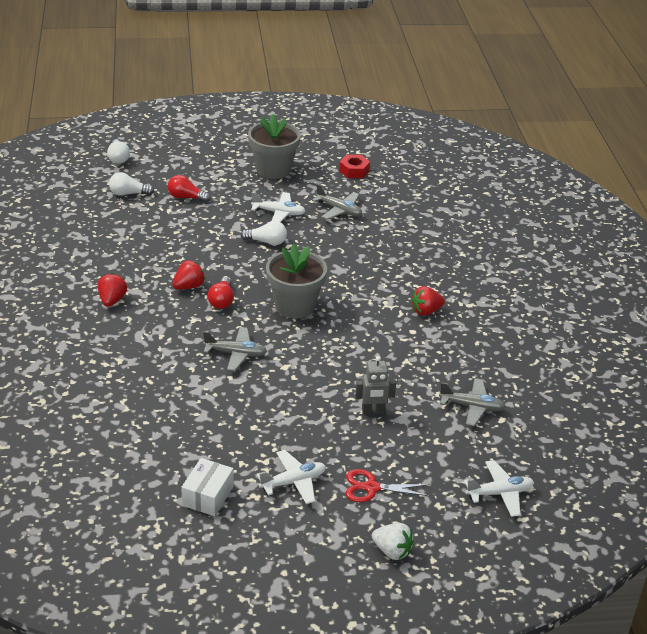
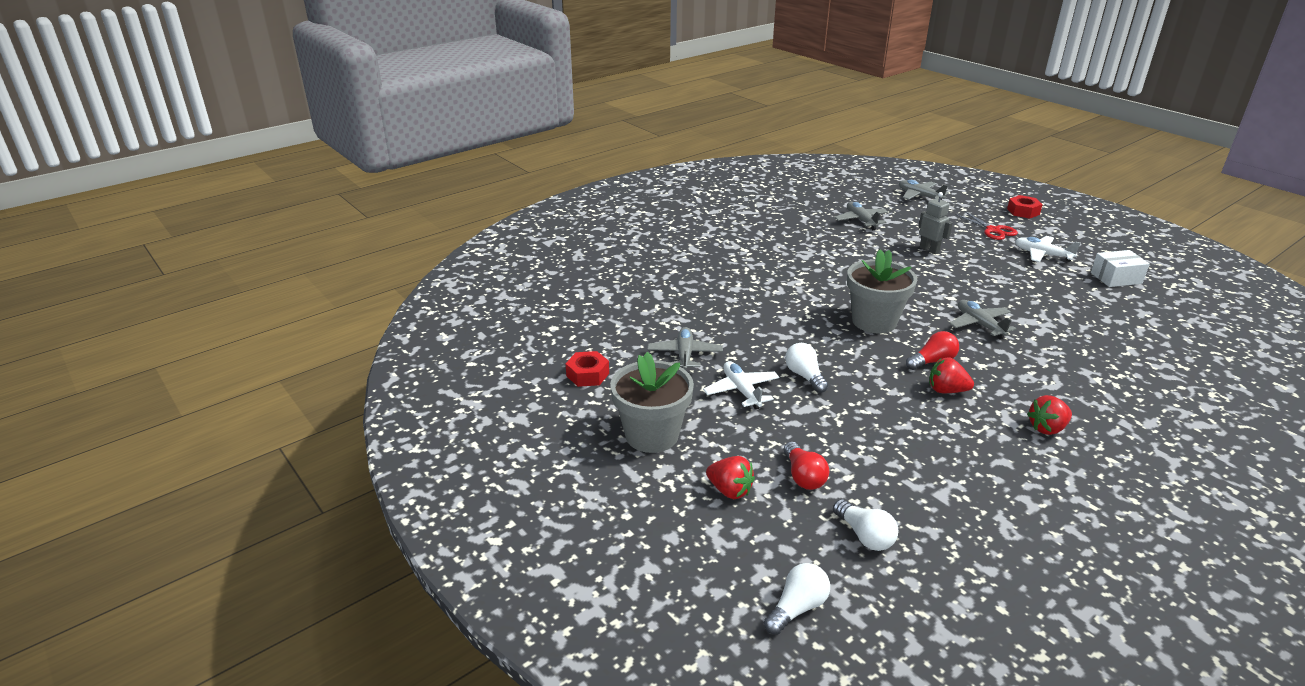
camera: 120 degrees left, 5 degrees down
(392, 551) = (1023, 211): white strawberry -> red nut
(426, 311) = (782, 263): red strawberry -> red strawberry (729, 490)
(499, 493) = (919, 196): white plane -> grey plane

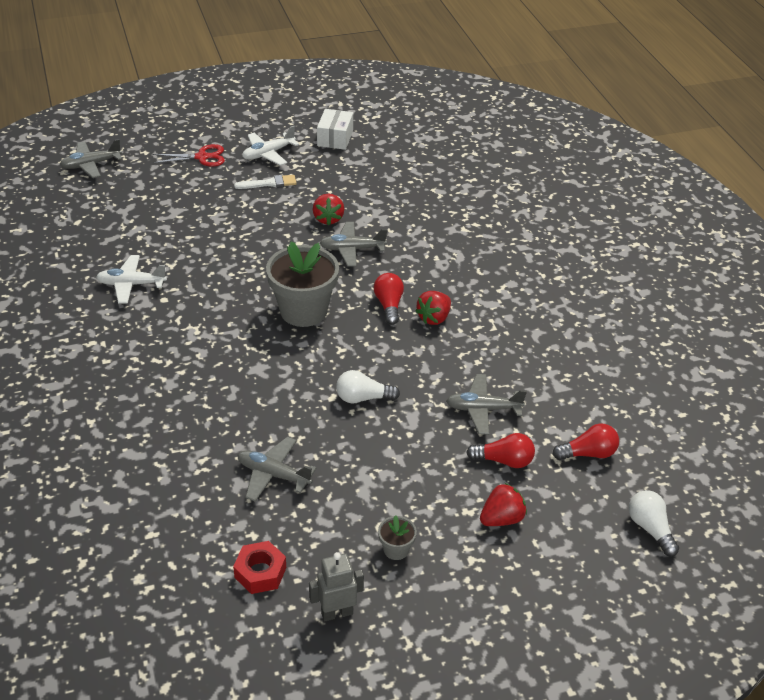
camera: 70 degrees left, 10 degrees up
(652, 435) = (396, 549): grey flower pot -> grey flower pot, size x0.44
(741, 391) = (361, 453): white plane -> white plane (131, 284)
(861, 220) = (105, 229): grey plane -> grey plane (483, 409)
(865, 536) = (588, 453): white light bulb -> red light bulb
(929, 250) = (204, 213): grey robot -> grey robot (337, 613)
(1006, 265) = (269, 183): none -> white brush
(1023, 211) = (183, 121): red nut -> none
(1047, 428) = (509, 289): red strawberry -> red strawberry (328, 219)

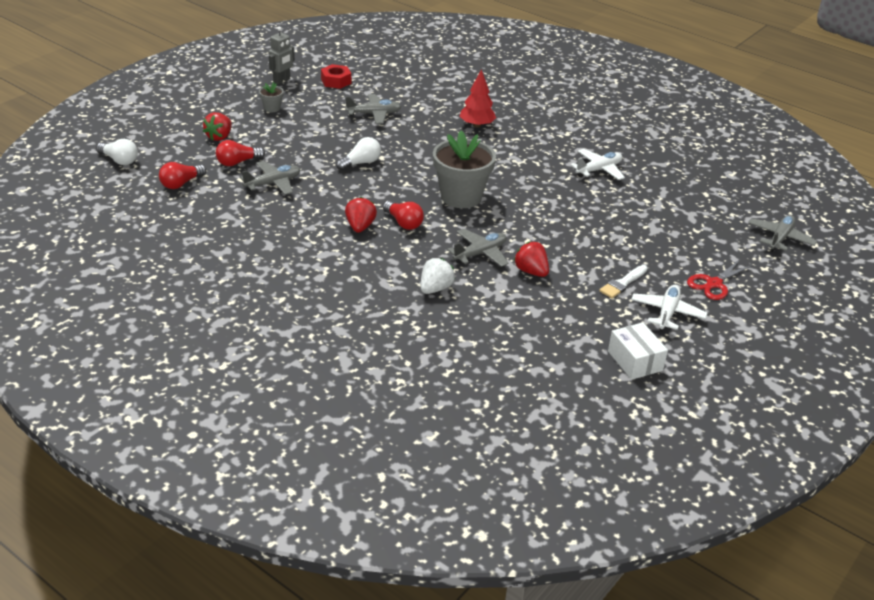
camera: 145 degrees right, 5 degrees down
(173, 399) = (476, 125): none -> red tree
(422, 236) = (435, 288): none -> white strawberry

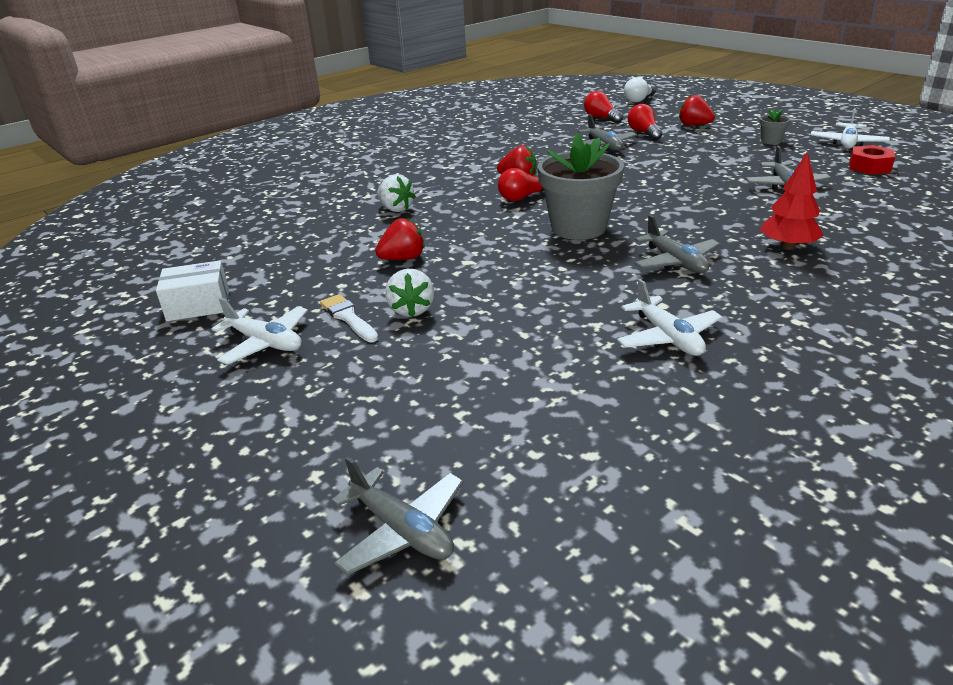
camera: 105 degrees right, 5 degrees down
(282, 81) = (847, 143): grey robot -> white plane
(361, 163) = (654, 179): white light bulb -> none
(480, 253) = (450, 232): grey plane -> grey plane (675, 262)
(603, 258) = (411, 310): none -> white strawberry
(714, 284) = (303, 400): red scissors -> none

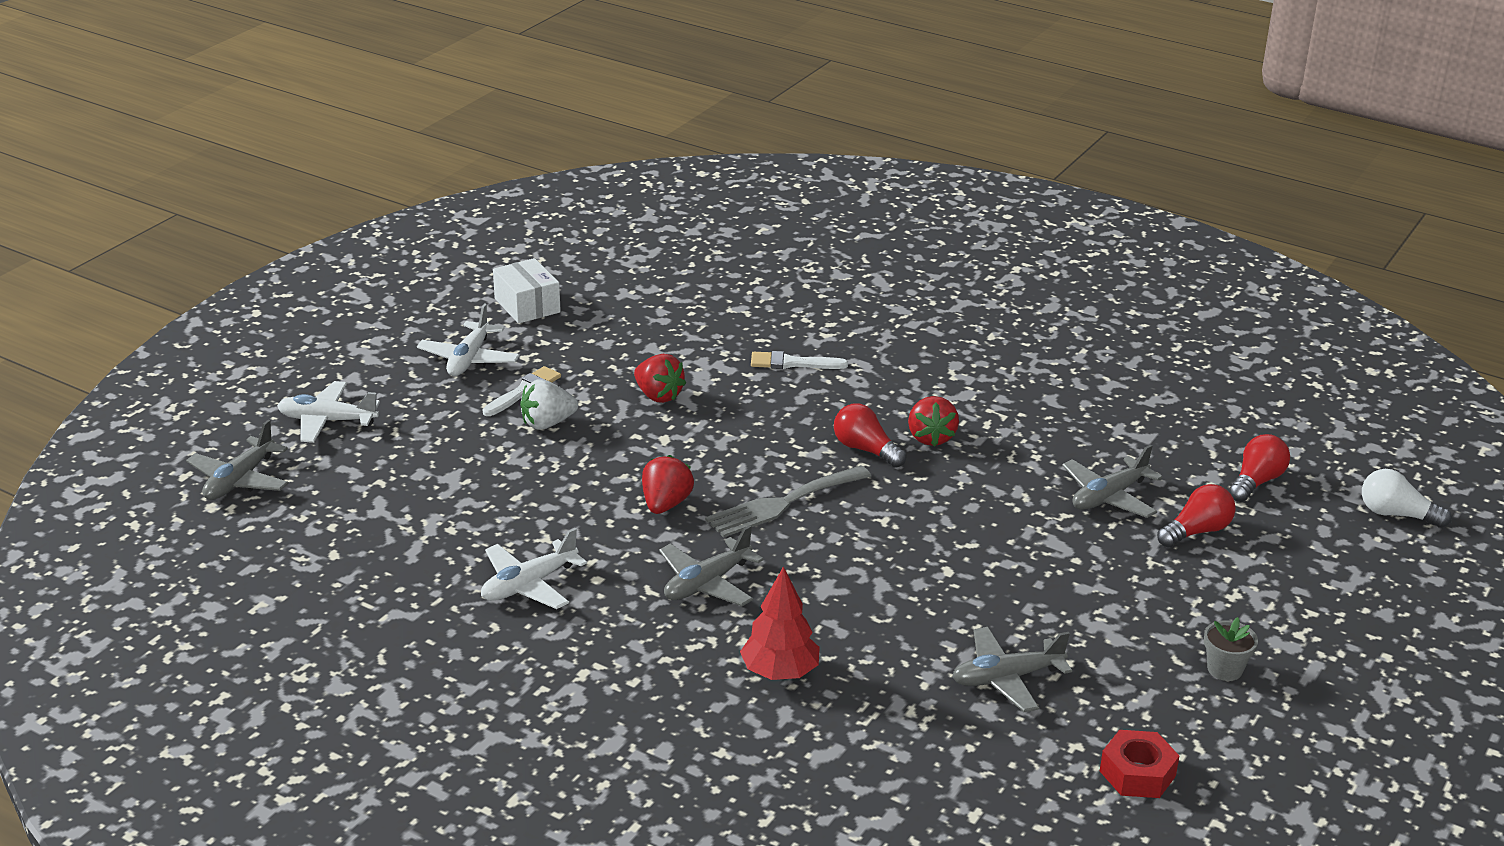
camera: 70 degrees right, 0 degrees up
(396, 209) = (792, 363): white strawberry -> white brush
(578, 228) = (782, 504): grey flower pot -> grey fork
(694, 125) = (1271, 583): red strawberry -> red strawberry (665, 504)
(847, 143) = (1260, 759): white plane -> white plane (327, 421)

